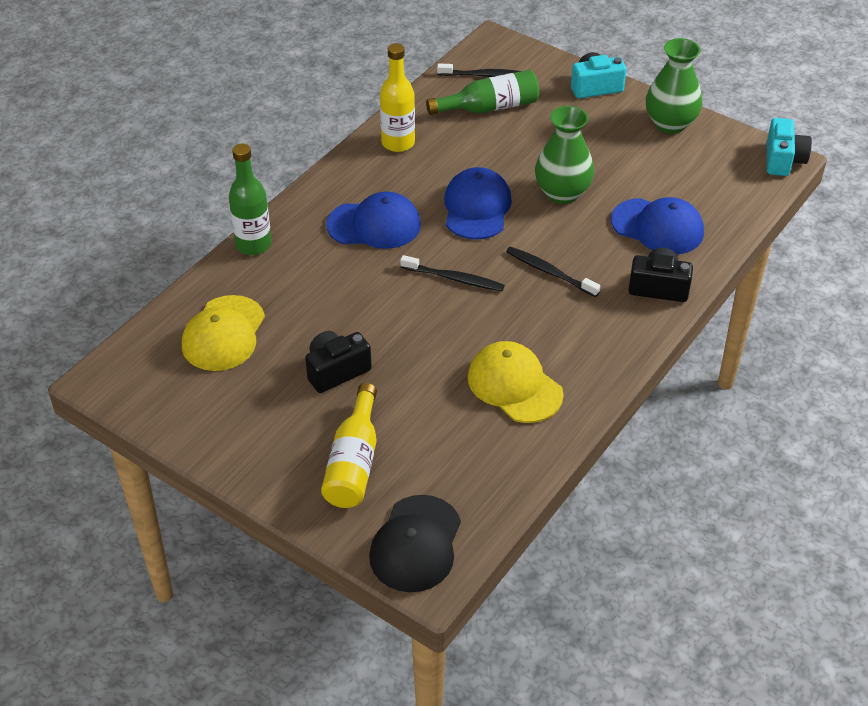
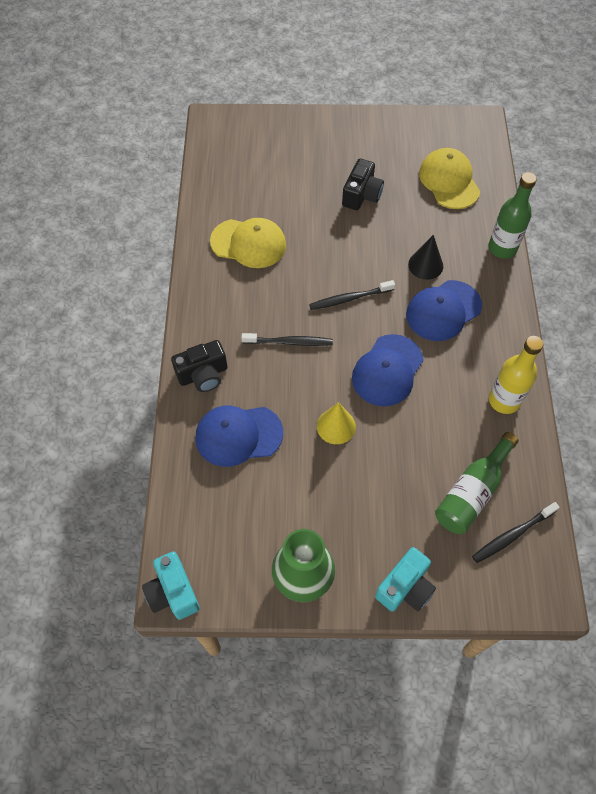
camera: 145 degrees right, 15 degrees up
(346, 269) = (425, 265): none -> black cone
(354, 462) = (301, 152): yellow bottle -> none
(416, 544) = (233, 131): black cap -> none
(477, 208) = (387, 370): blue cap -> blue cap turned 60 degrees clockwise
(562, 193) = (336, 426): green vase -> yellow cone

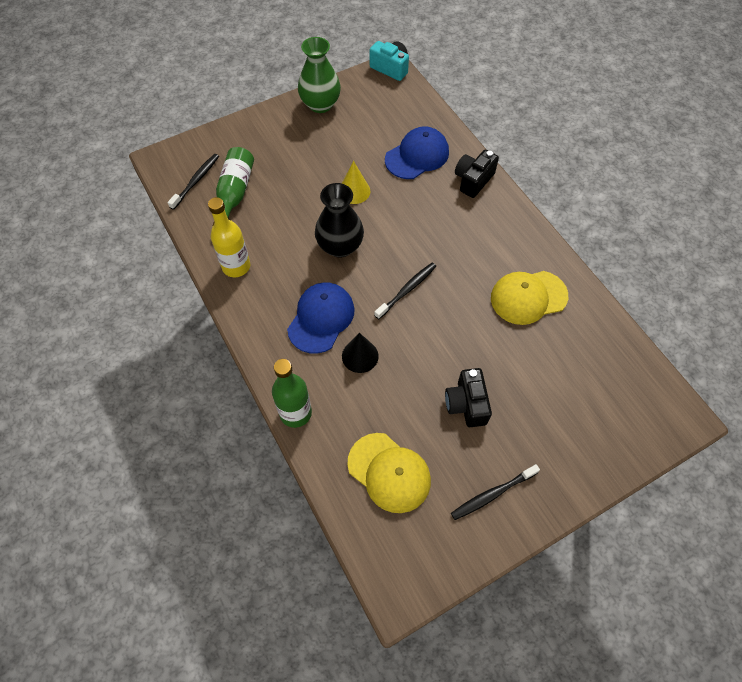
camera: 150 degrees right, 0 degrees up
(289, 342) = (429, 232): black toothbrush -> black toothbrush (492, 494)
(387, 370) = (340, 246): blue cap -> black vase
(405, 587) = (254, 125): turquoise camera -> none

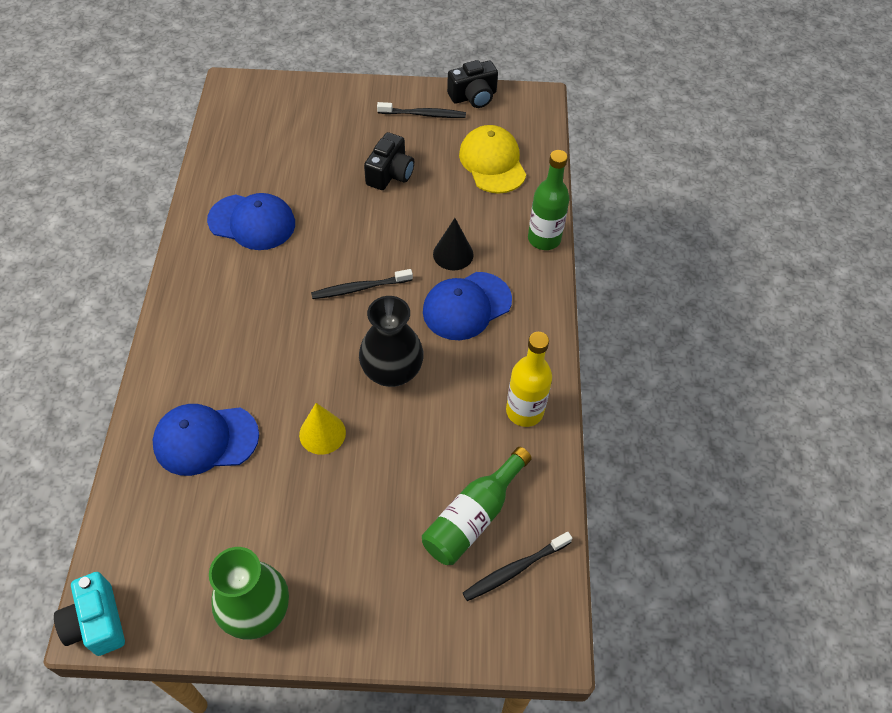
camera: 150 degrees left, 5 degrees down
(473, 180) = (175, 368): black camera -> black camera (473, 96)
(528, 297) = (252, 222): yellow cap -> blue cap

